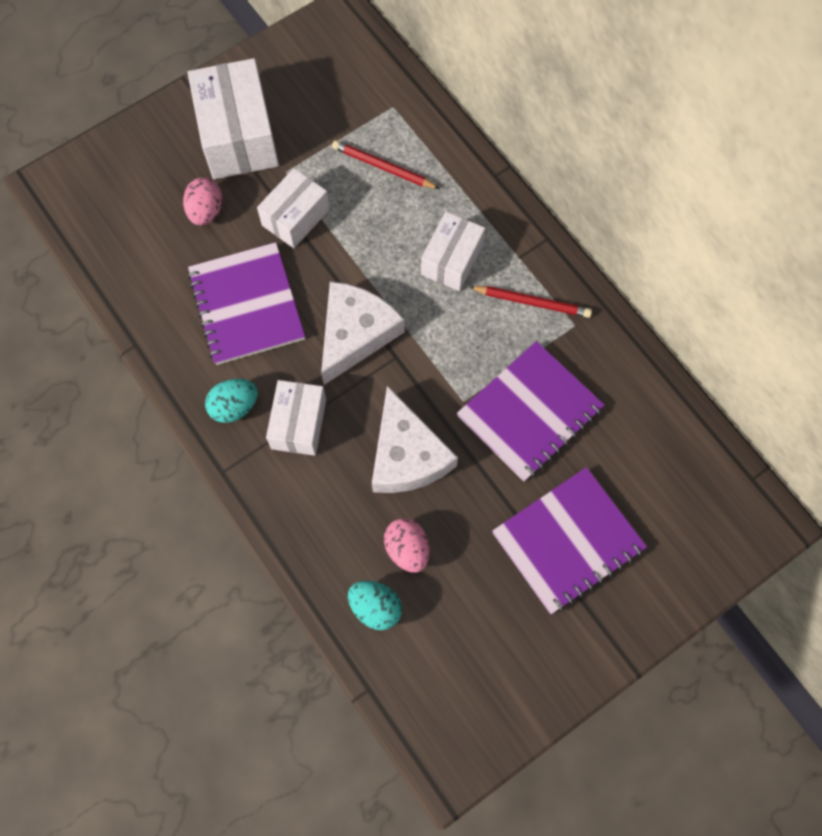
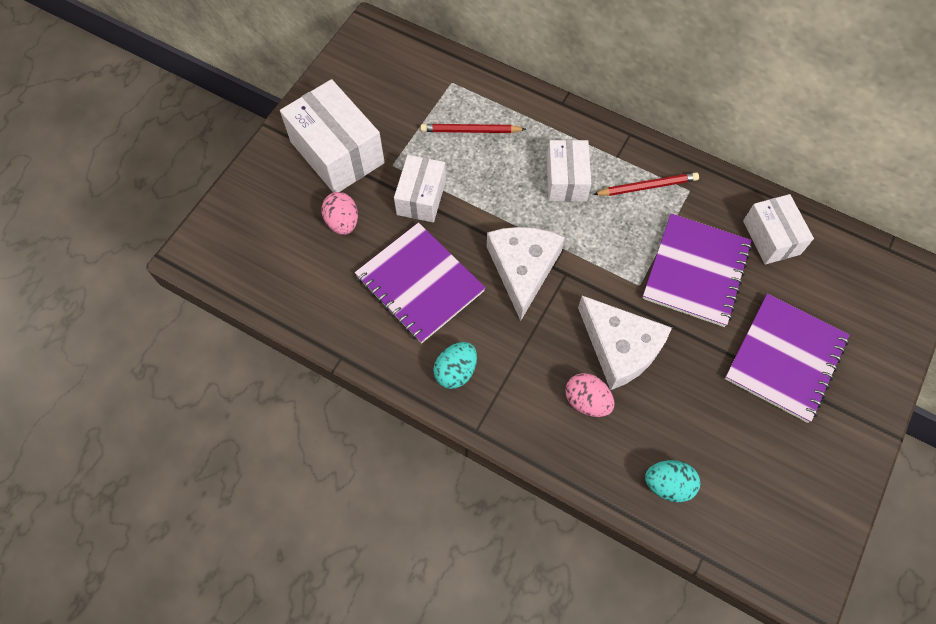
camera: 25 degrees left, 5 degrees down
(298, 424) = (518, 362): white box -> white box (771, 237)
(407, 549) = (665, 424): pink egg -> pink egg (587, 401)

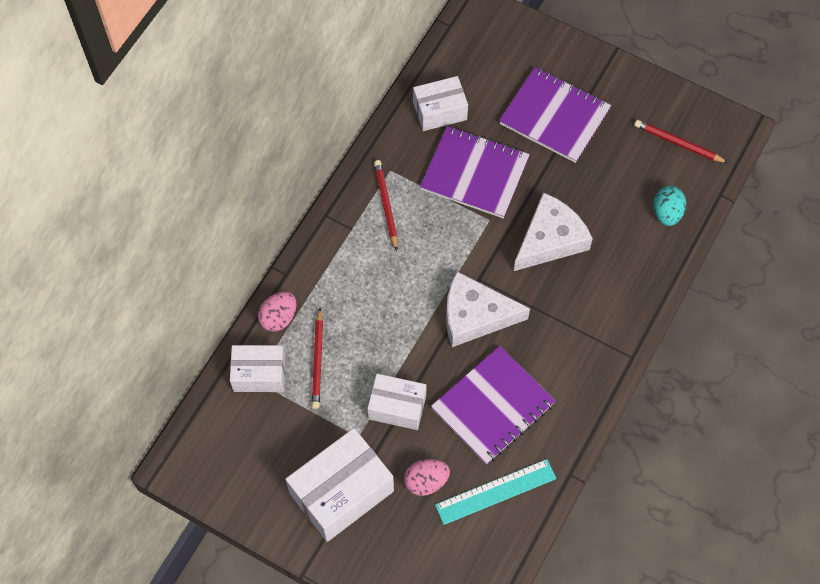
camera: 90 degrees left, 0 degrees up
(327, 284) = (496, 492): none -> turquoise ruler
(456, 371) = (579, 373): turquoise egg -> none
(566, 180) = (378, 274): white box -> white box (259, 374)
(587, 401) = (600, 268): pink egg -> pink egg (279, 318)
(770, 506) = (678, 143): none -> red pencil

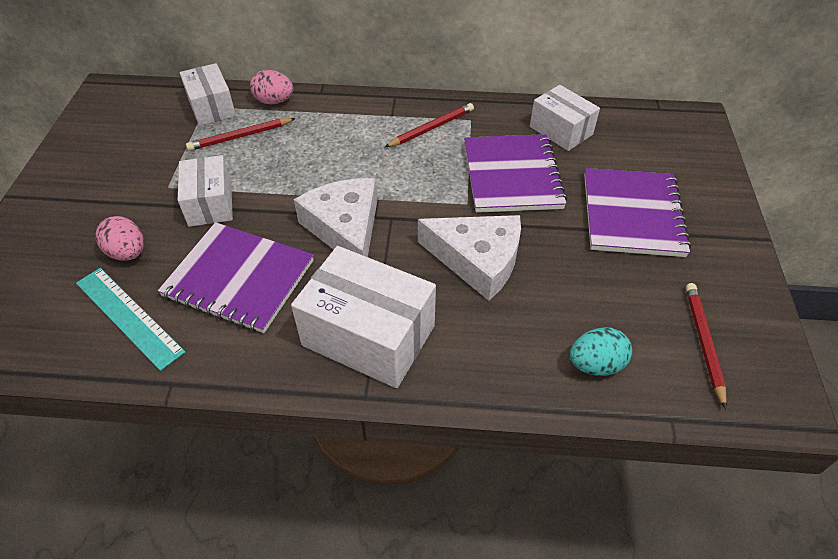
camera: 65 degrees right, 15 degrees down
(341, 492) = (100, 194): white box -> white box (368, 335)

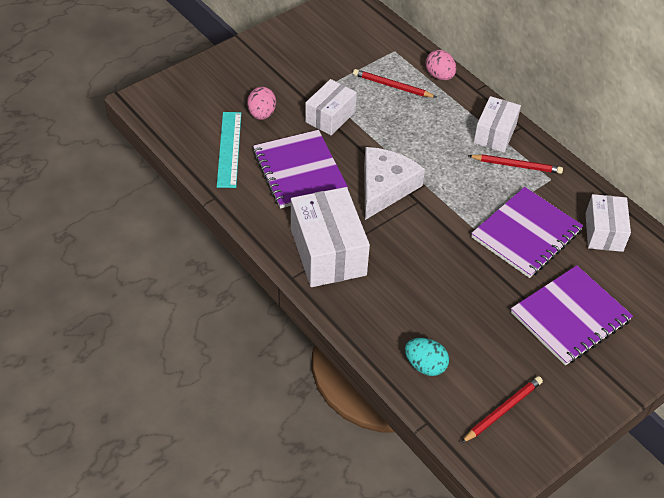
camera: 45 degrees right, 0 degrees up
(211, 107) = (397, 54): white box -> white box (495, 134)
(477, 260) = (435, 263): white cheese -> none

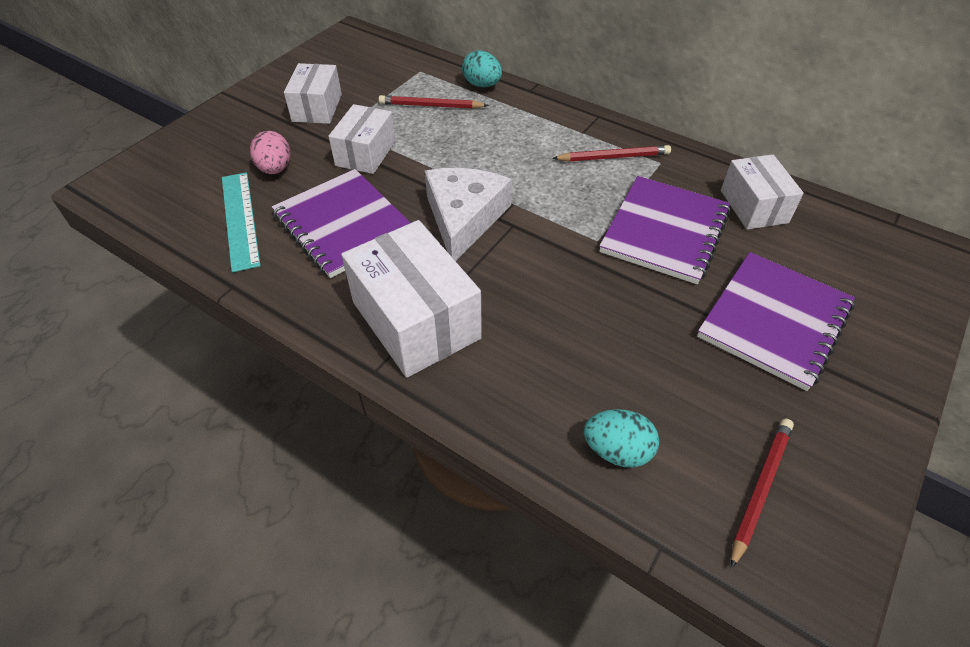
camera: 15 degrees left, 0 degrees up
(439, 76) = (482, 85): pink egg -> turquoise egg
(495, 134) = (572, 129): white box -> white box (317, 108)

